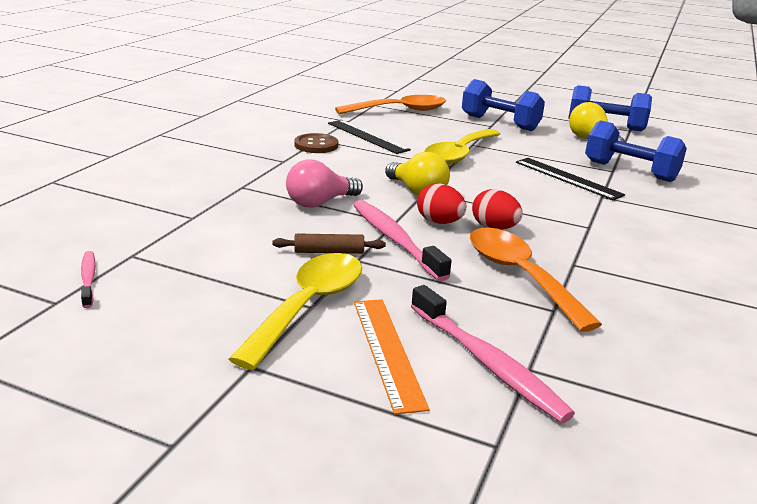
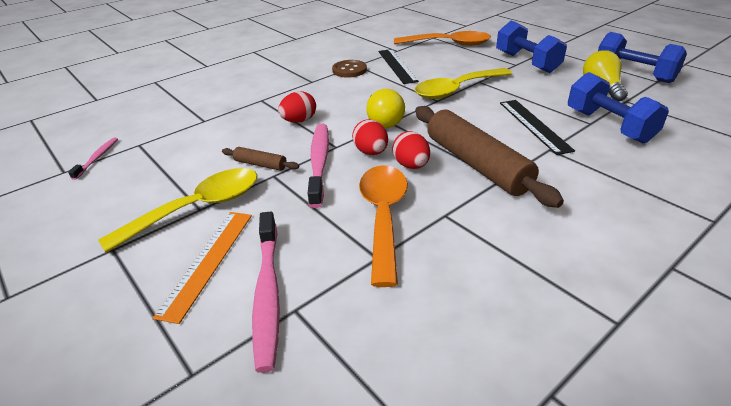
camera: 30 degrees right, 10 degrees up
(320, 203) = (299, 121): pink light bulb -> red egg
(553, 218) = (476, 164): none -> brown rolling pin

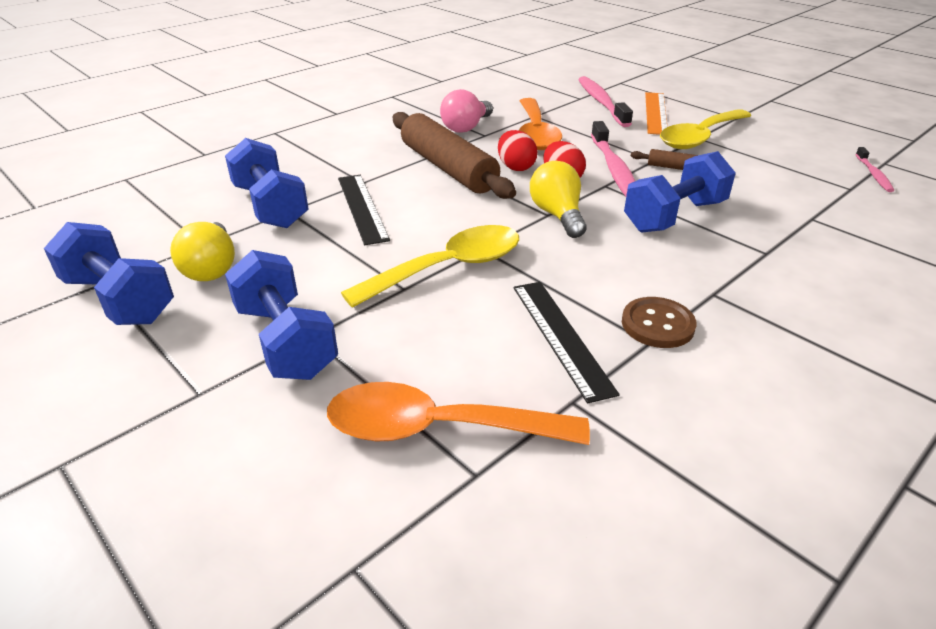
camera: 175 degrees right, 0 degrees up
(299, 121) = (674, 216): red egg -> blue dumbbell
(470, 229) = (466, 127): none -> pink light bulb

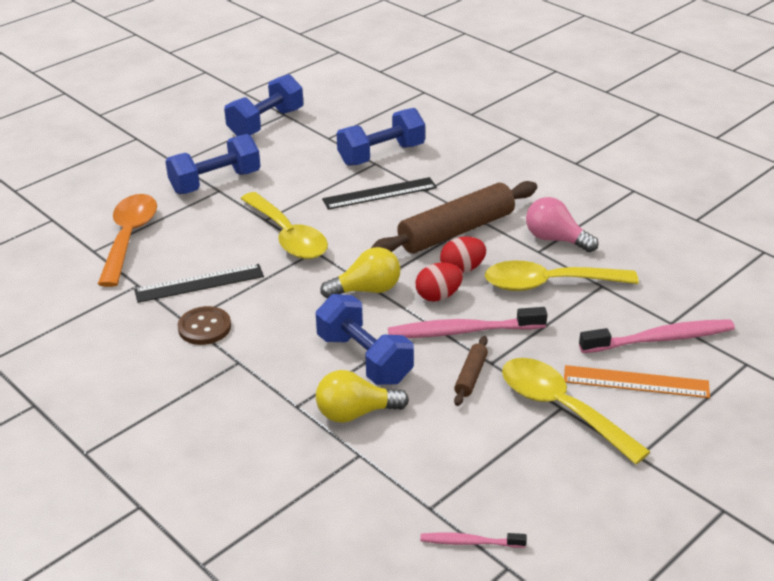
camera: 90 degrees right, 0 degrees up
(211, 268) = (297, 146): yellow light bulb -> yellow light bulb (355, 413)
(535, 133) = (548, 284): orange spoon -> yellow spoon

